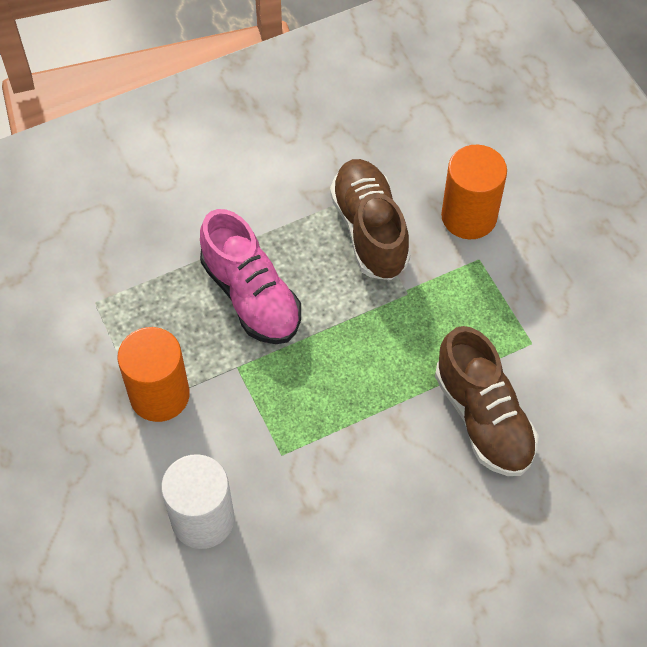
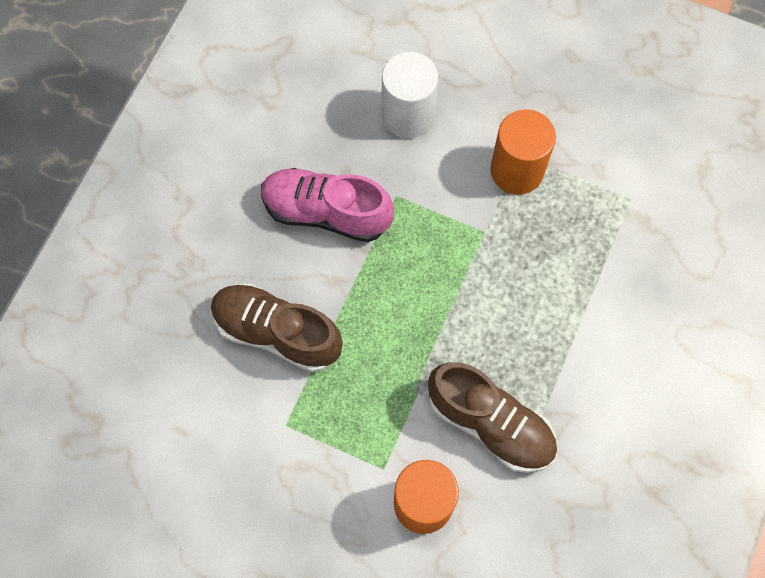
camera: 140 degrees right, 10 degrees up
(251, 296) = (527, 293): pink shoe -> pink shoe (326, 212)

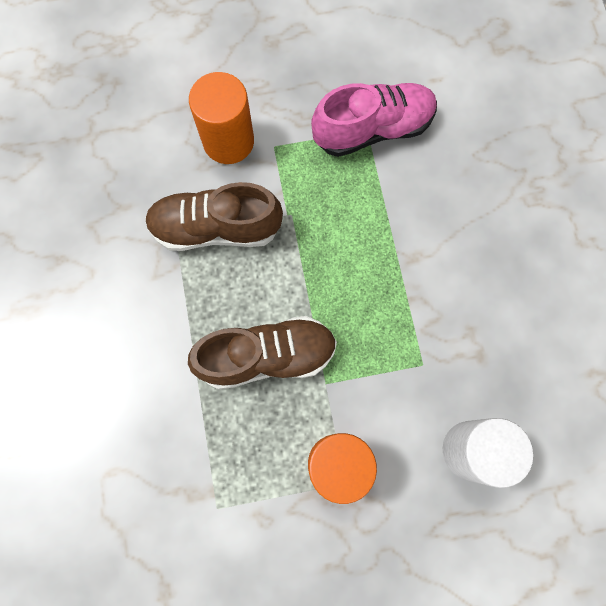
camera: 145 degrees right, 5 degrees up
(277, 332) = (426, 188): brown shoe -> brown shoe (267, 356)
(326, 212) = (467, 309): pink shoe -> pink shoe (373, 129)

